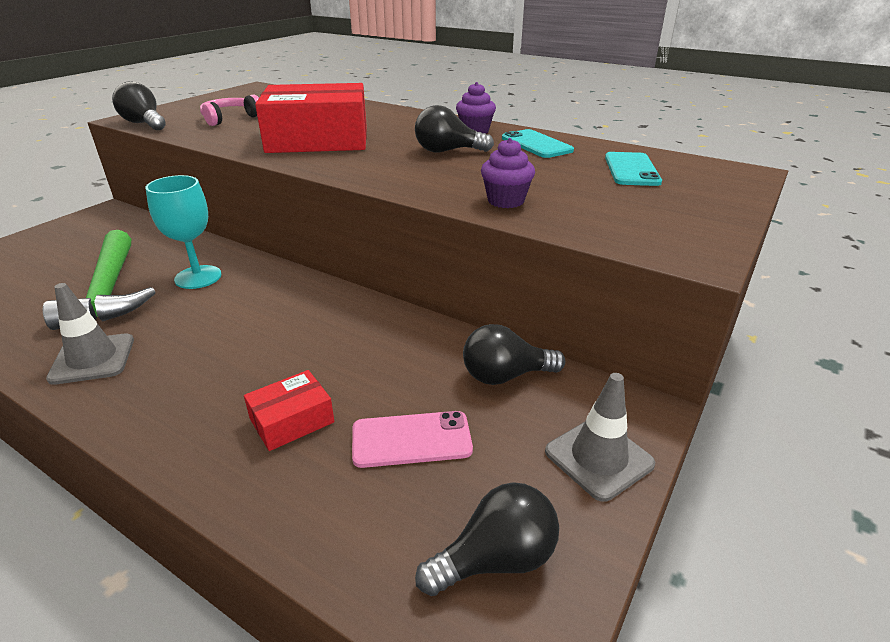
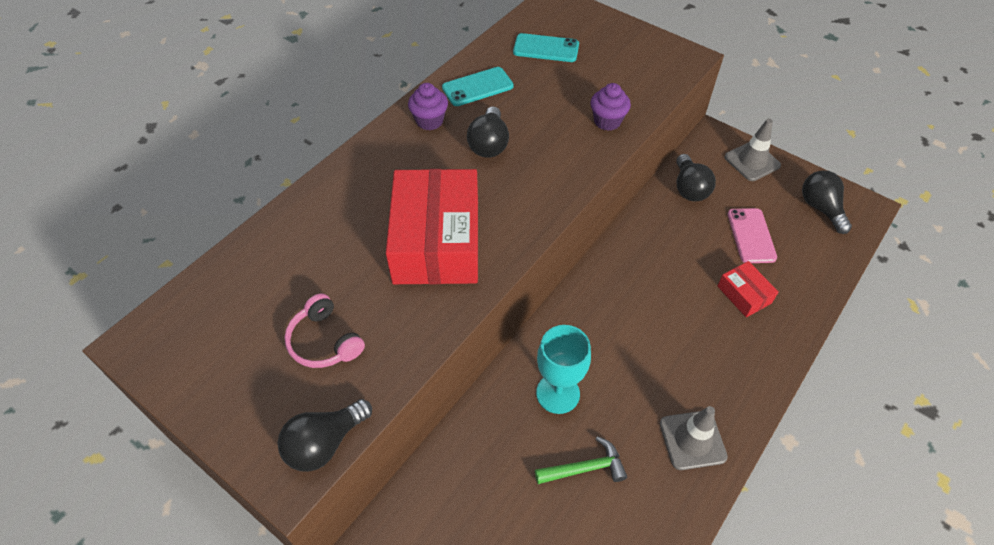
camera: 85 degrees left, 20 degrees up
(109, 292) = (585, 468): green hammer -> green hammer, size x0.54

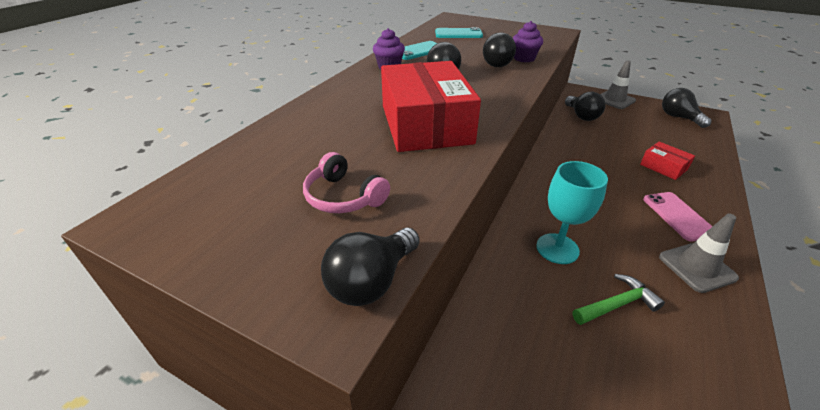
camera: 10 degrees left, 15 degrees down
(564, 128) = (494, 63): none -> black light bulb
(751, 236) = (643, 135): pink phone -> pink phone (678, 216)

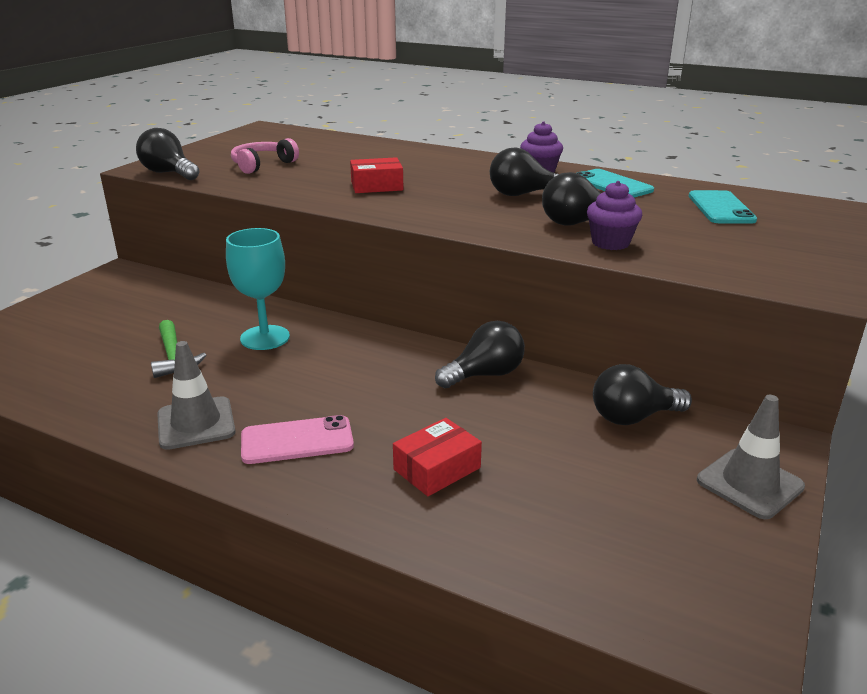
camera: 90 degrees right, 10 degrees down
(425, 124) = (377, 186): red box -> red box, size x0.46
(678, 117) = (685, 571): black light bulb -> black light bulb (485, 375)

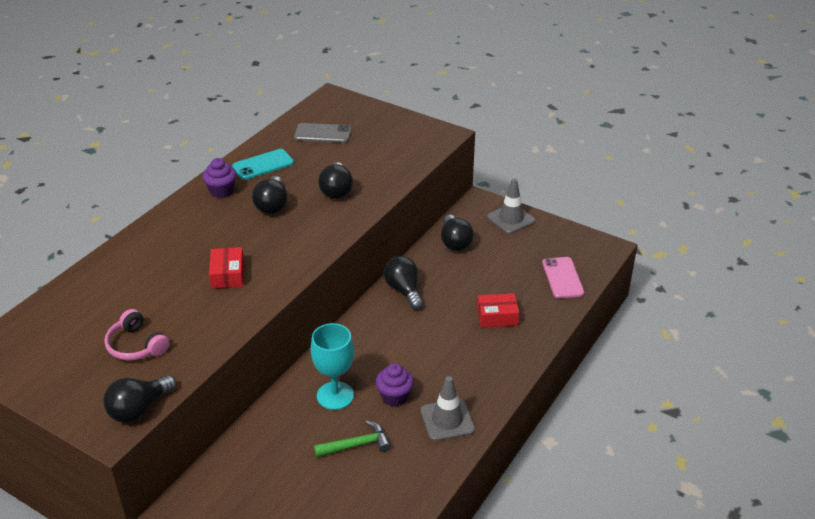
camera: 85 degrees left, 10 degrees up
(297, 440) = (469, 372): pink phone -> pink phone (562, 278)
(437, 468) = (497, 316): red box -> red box turned 60 degrees counterclockwise
(610, 243) = (373, 184): purple cupcake -> purple cupcake (394, 397)
(721, 208) = (322, 133): turquoise phone -> grey phone

